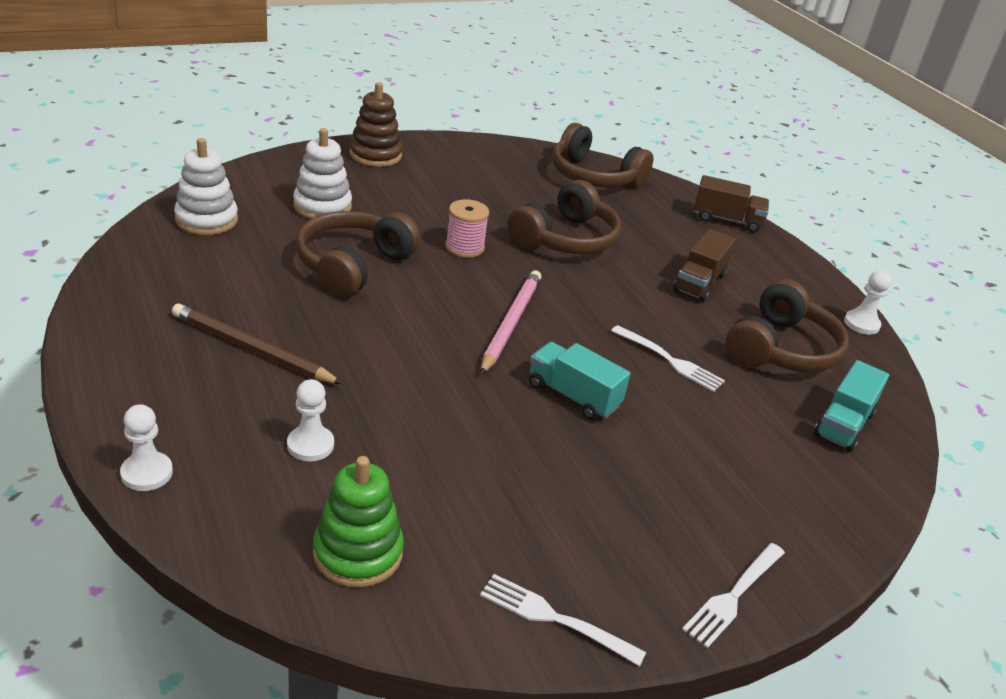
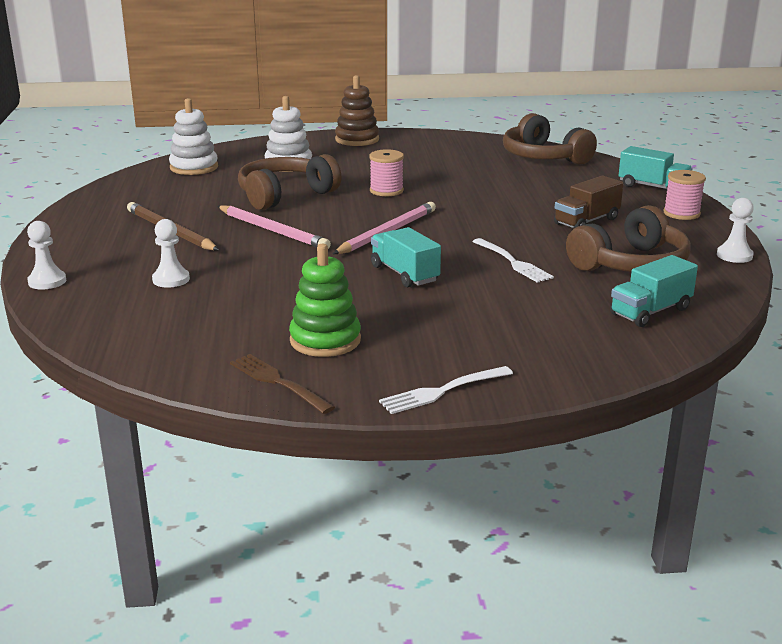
camera: 25 degrees right, 10 degrees down
(358, 553) = (158, 333): green stacking toy -> green stacking toy (325, 340)
(379, 334) = (273, 231): none -> pink pencil
(554, 618) = (278, 382): white fork -> brown fork
(566, 239) = (481, 191): brown headphones -> none
(726, 220) = (653, 187): brown truck -> turquoise truck
(777, 261) = (681, 213): none -> pink spool

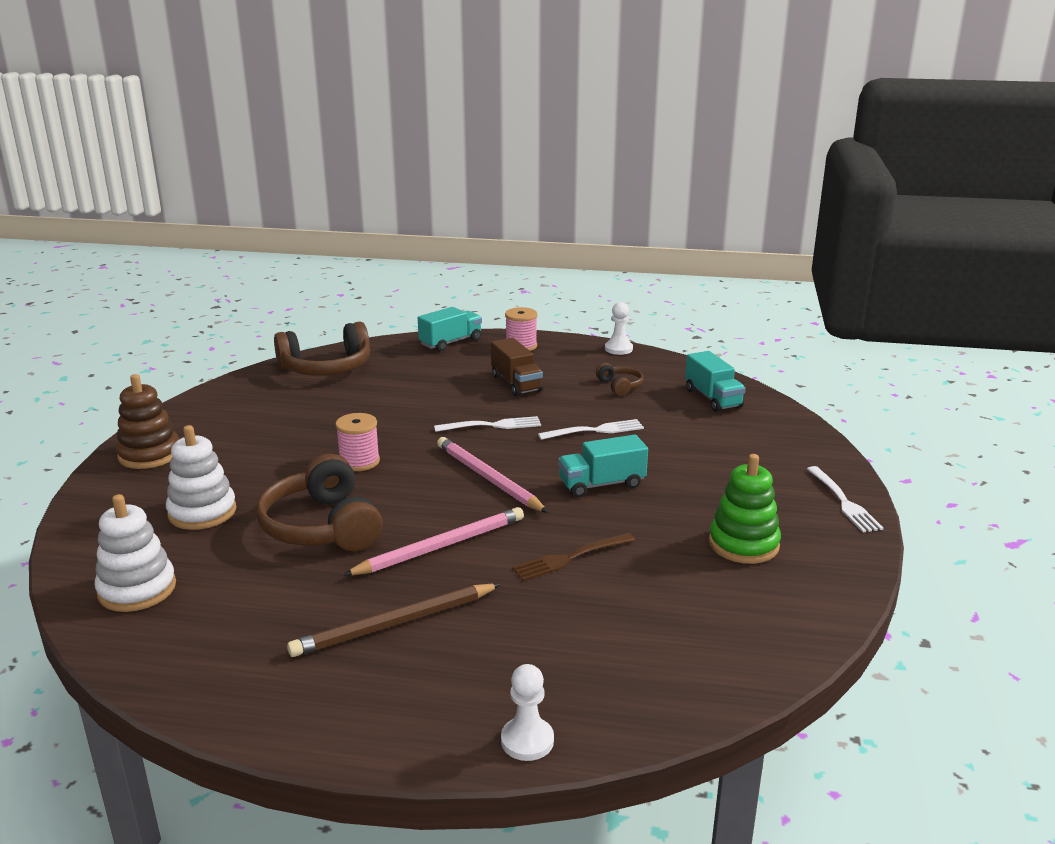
camera: 75 degrees left, 0 degrees up
(171, 279) = (561, 630): white pawn -> none
(278, 382) = (827, 578): brown fork -> brown fork (570, 558)
(487, 223) = (493, 425): none -> white fork
(631, 264) = (620, 386): brown headphones -> brown headphones, size x0.48

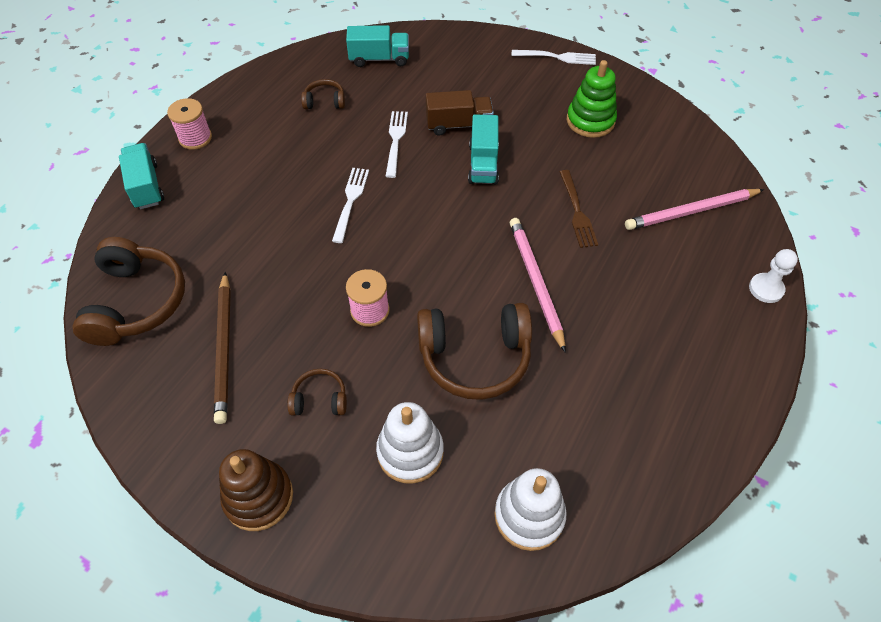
camera: 70 degrees left, 30 degrees up
(251, 459) = (319, 399): none -> brown headphones
(395, 624) = (630, 332): brown pencil -> brown pencil (224, 348)
(488, 478) = (443, 228): pink pencil -> pink pencil (691, 212)
(516, 383) = (276, 164): brown truck -> brown truck (458, 125)
(618, 349) = (250, 78): white pawn -> none

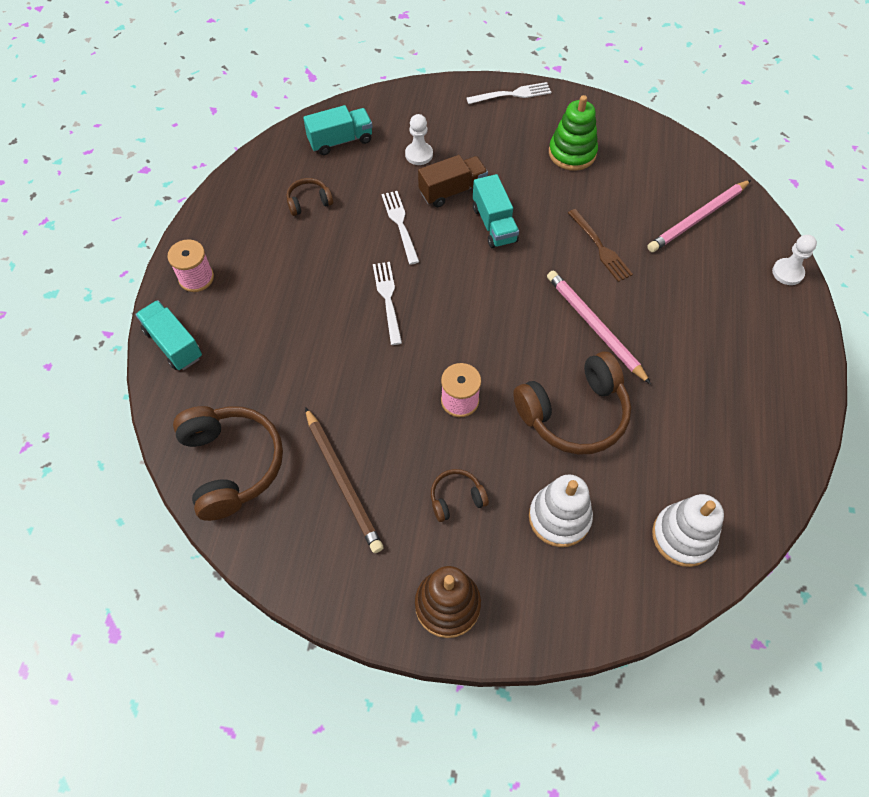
camera: 20 degrees left, 5 degrees up
(443, 87) = (419, 154): none -> white pawn

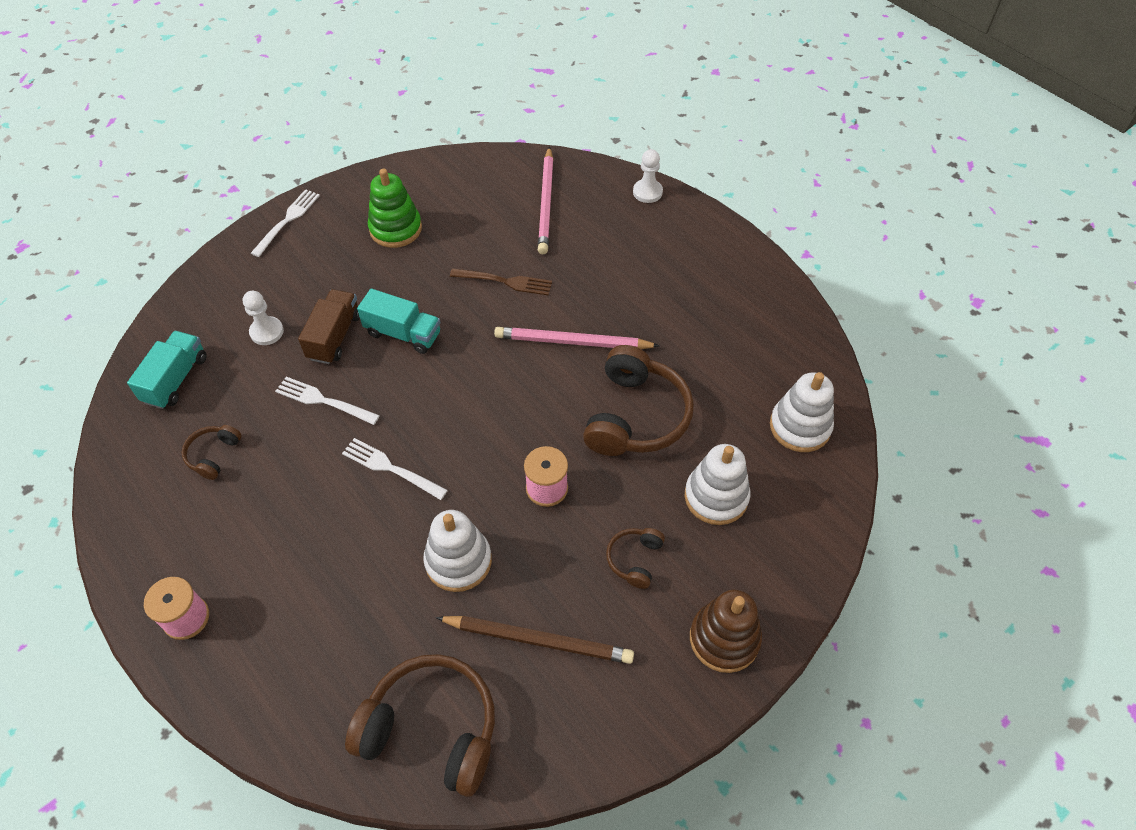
camera: 50 degrees left, 5 degrees down
(173, 344) = (241, 694): turquoise truck -> none
(357, 390) = (458, 561): none -> white stacking toy

